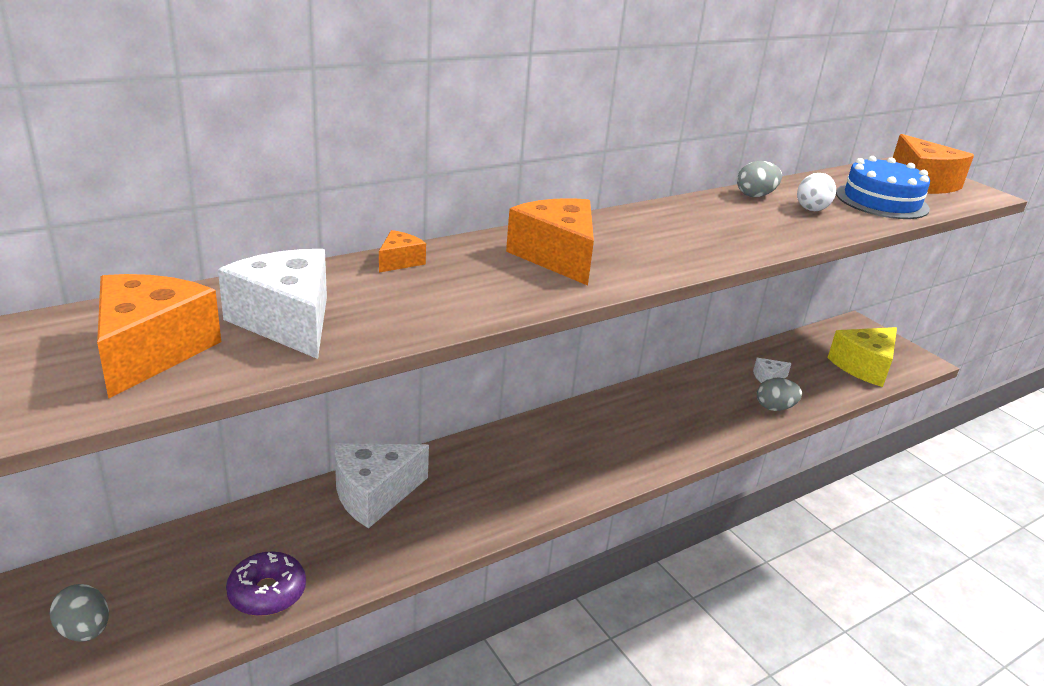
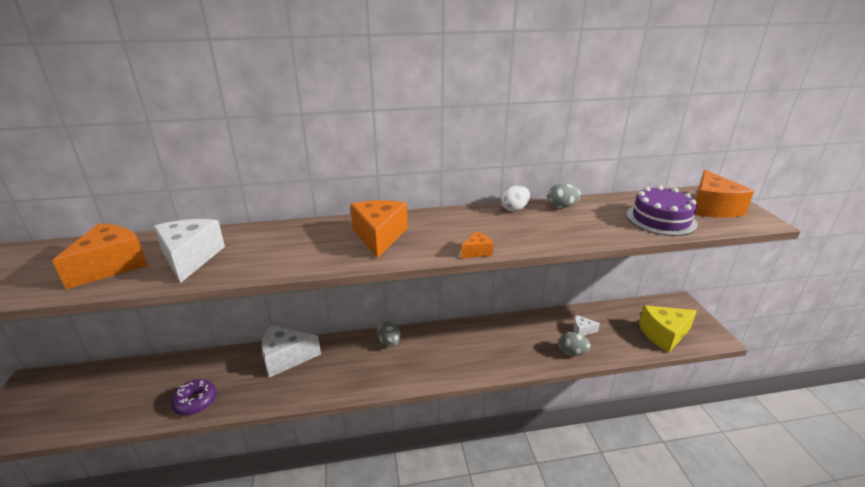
camera: 25 degrees right, 0 degrees up
(85, 630) = (106, 400): grey egg -> grey egg (389, 342)
(399, 261) = (286, 229): orange cheese -> orange cheese (477, 251)
(812, 208) = (596, 220): white egg -> white egg (514, 209)
(881, 201) = (661, 219): blue cake -> purple cake

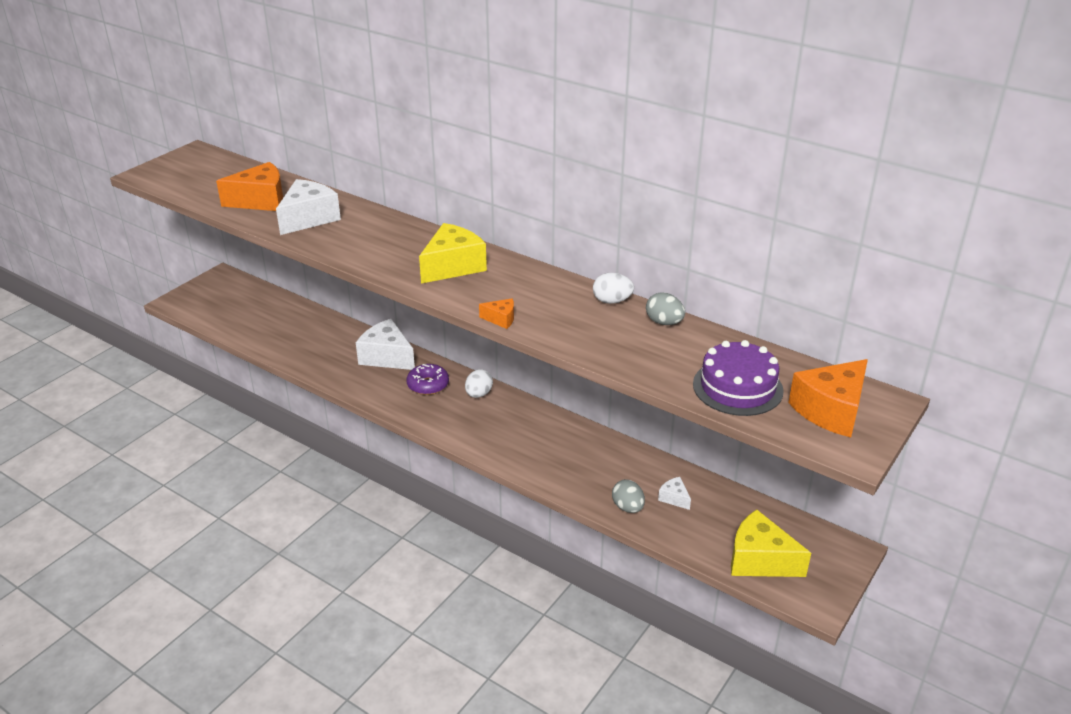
camera: 45 degrees right, 5 degrees up
(195, 402) = (295, 351): purple donut -> purple donut (428, 385)
(379, 236) = (453, 266): orange cheese -> yellow cheese
(389, 342) = (478, 394): grey egg -> white egg

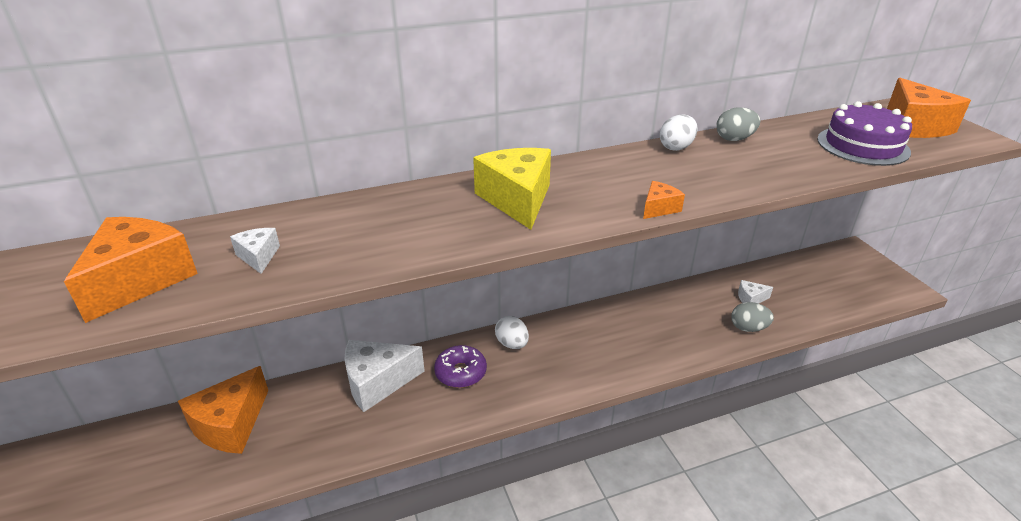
camera: 55 degrees left, 0 degrees up
(307, 325) = (231, 424): none -> orange cheese
(308, 218) = (258, 256): white cheese -> white cheese, size x0.48
(760, 560) = (848, 292): yellow cheese -> none

